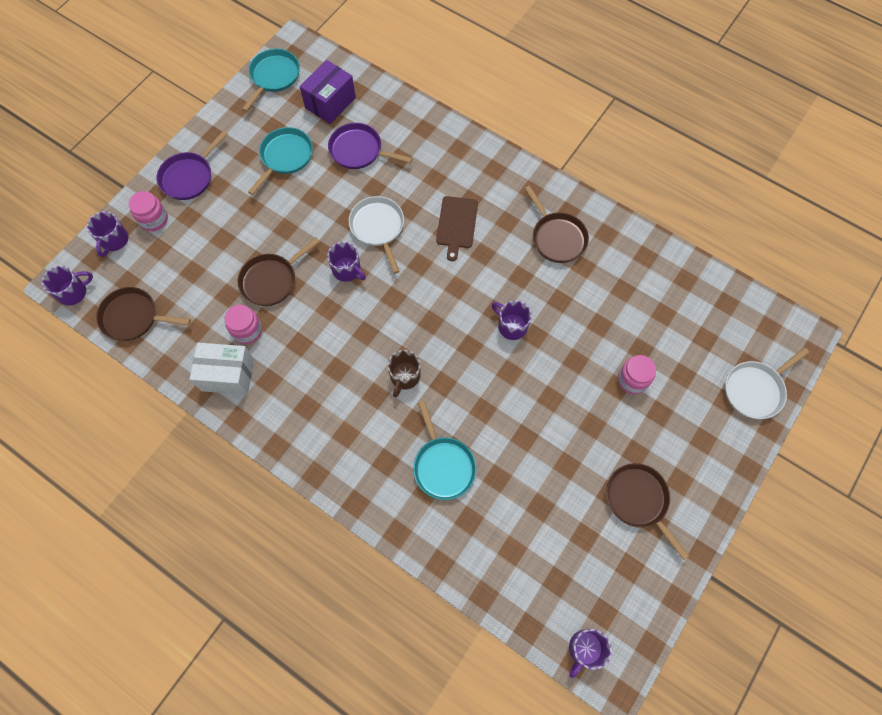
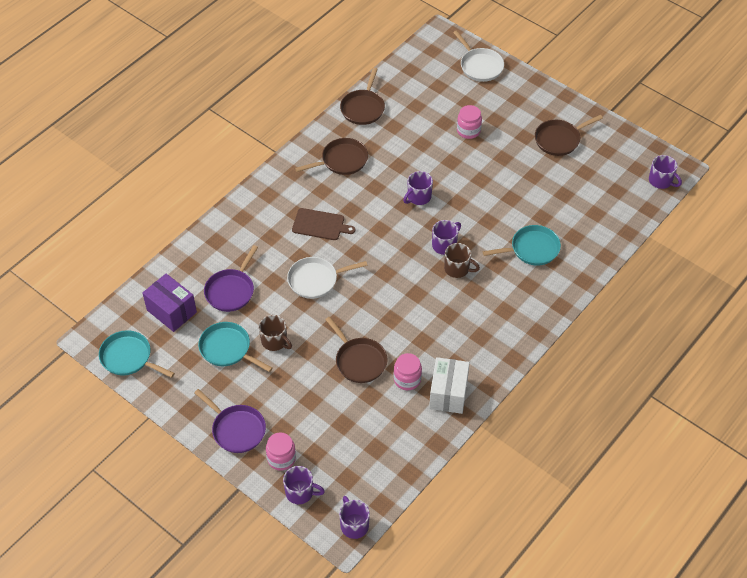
camera: 85 degrees left, 15 degrees down
(133, 317) = (386, 471): brown pan -> brown pan (363, 108)
(295, 198) = (275, 341): none -> brown mug
(347, 270) = (355, 304): purple mug -> purple mug (445, 245)

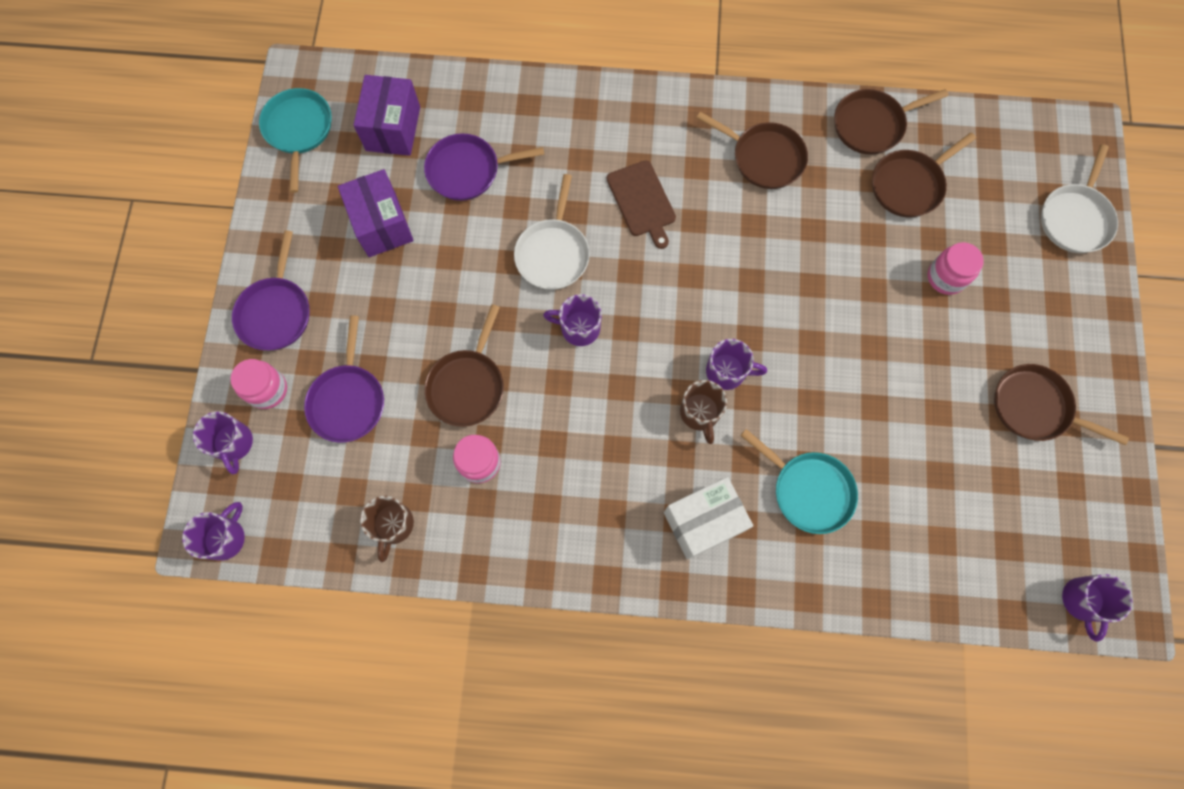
camera: 55 degrees right, 20 degrees up
(227, 349) = (382, 225): turquoise pan -> purple box
(275, 341) = (429, 269): brown mug -> brown mug (393, 525)
(315, 280) = (553, 253): white pan -> white pan turned 120 degrees counterclockwise
(321, 422) = (348, 400): none -> purple pan
(408, 114) = (909, 185): none -> brown pan
(418, 197) = (780, 288): purple mug -> purple mug (579, 328)
(448, 393) = (492, 529): white box -> white box (703, 522)

